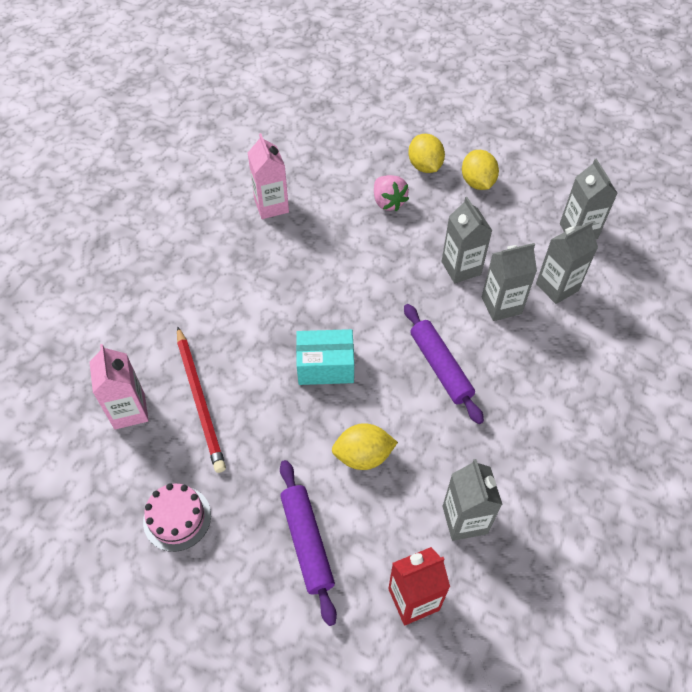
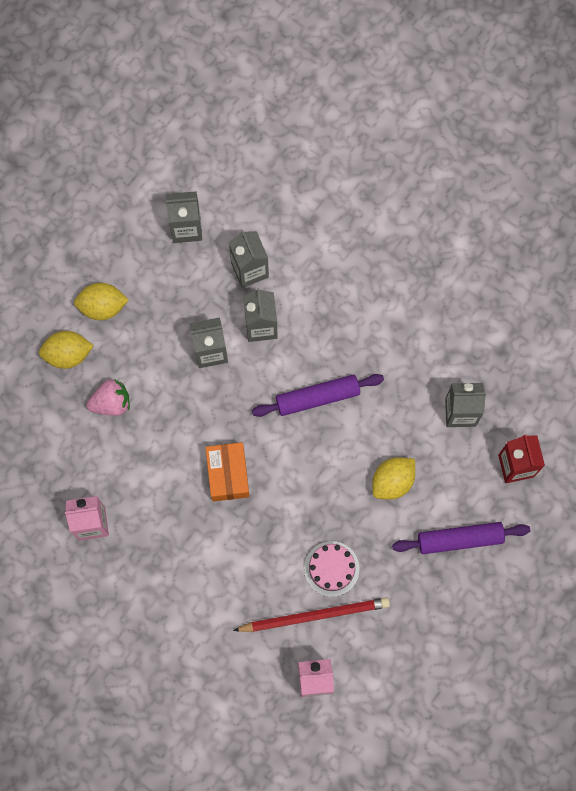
camera: 80 degrees left, 20 degrees up
(177, 518) = (423, 642): pink cake -> pink cake (331, 568)
(325, 366) = (299, 498): turquoise box -> none
(338, 301) = (228, 474): none -> orange box
(363, 456) = (392, 481): yellow lemon -> yellow lemon turned 45 degrees clockwise

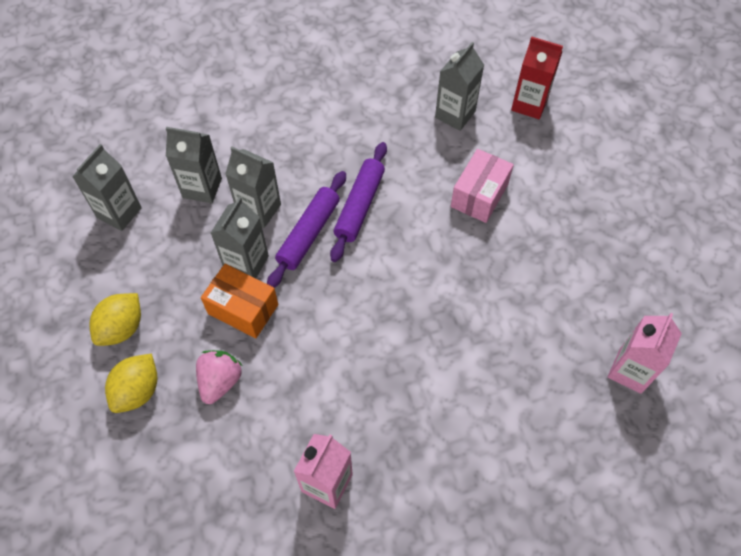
camera: 55 degrees left, 15 degrees down
(228, 474) = (374, 321): orange box -> orange box (243, 309)
(315, 615) = (564, 331): red pencil -> none
(331, 568) = (527, 290): pink cake -> none
(392, 481) = (479, 195): yellow lemon -> pink box
(460, 539) = (567, 177): purple rolling pin -> purple rolling pin (308, 234)

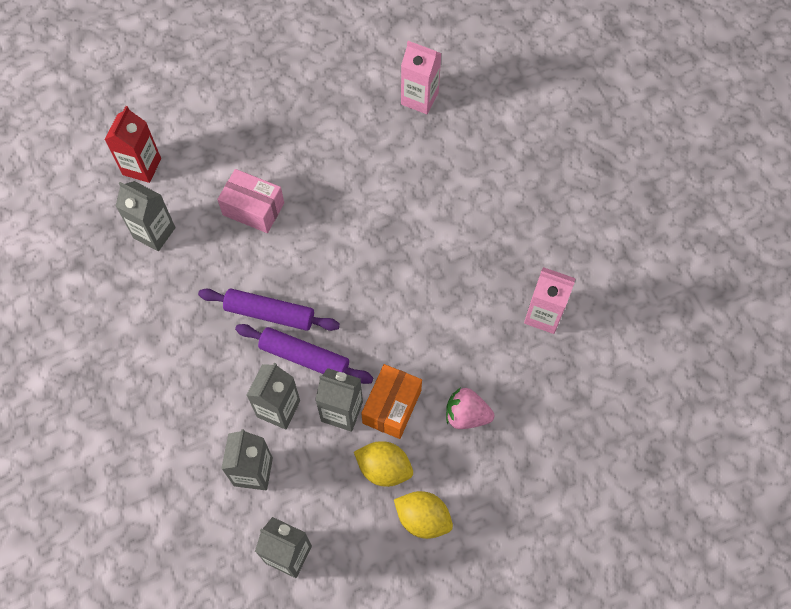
camera: 95 degrees left, 5 degrees up
(138, 391) = (484, 488): yellow lemon -> yellow lemon (384, 468)

